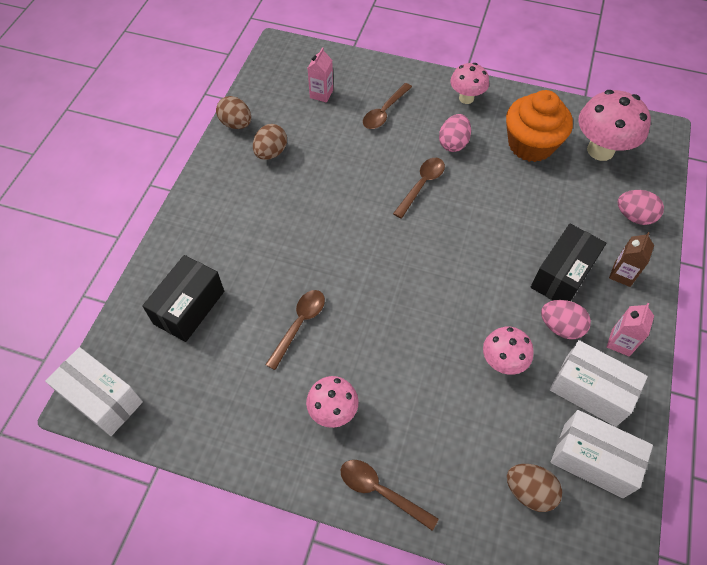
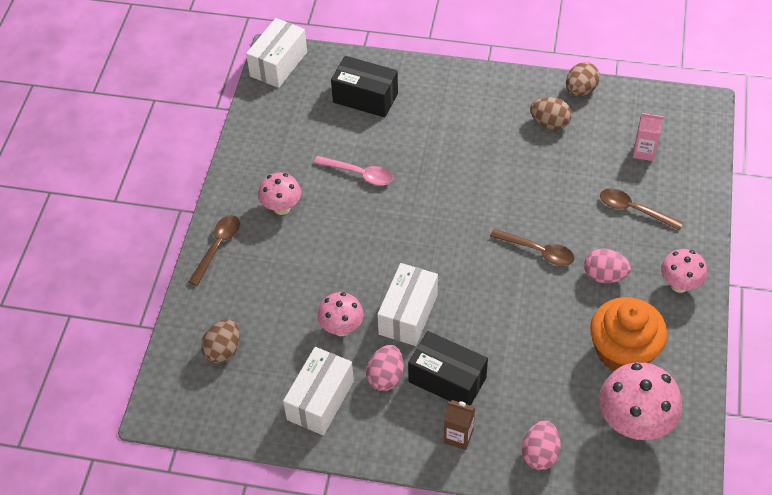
camera: 85 degrees right, 5 degrees down
(299, 324) = (359, 174): brown spoon -> pink spoon
(593, 460) = (254, 399): white box -> white box (408, 314)
(620, 342) = (375, 429): pink carton -> none

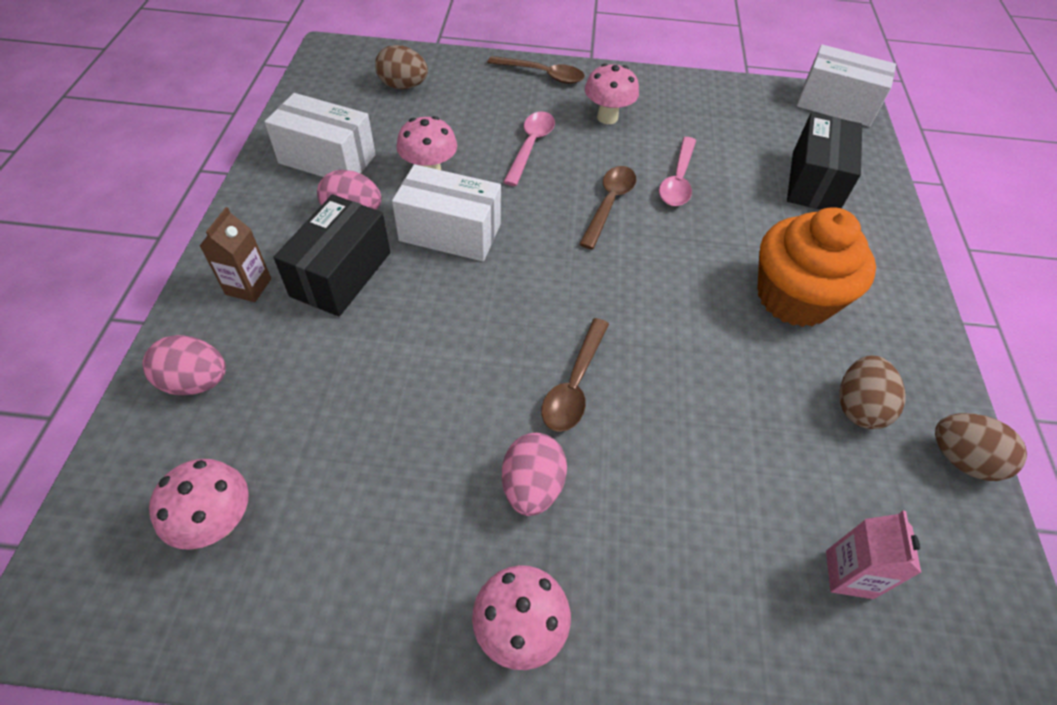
camera: 80 degrees right, 0 degrees up
(314, 261) = (530, 146): none -> pink spoon
(623, 351) = (370, 511): orange cupcake -> orange cupcake (794, 297)
(633, 210) = (693, 546): brown spoon -> brown spoon (609, 204)
(633, 424) = (218, 522): pink mushroom -> pink mushroom, size x0.60

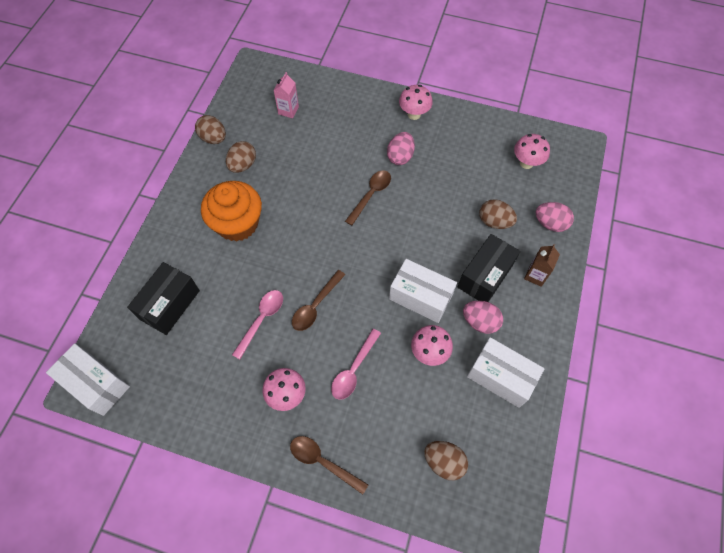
camera: 165 degrees left, 10 degrees up
(315, 368) = (494, 222): none -> brown egg

